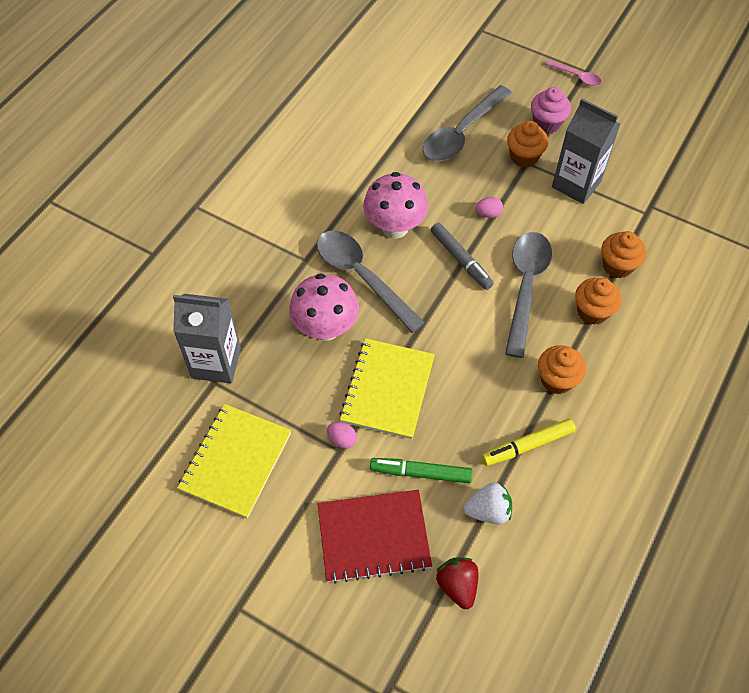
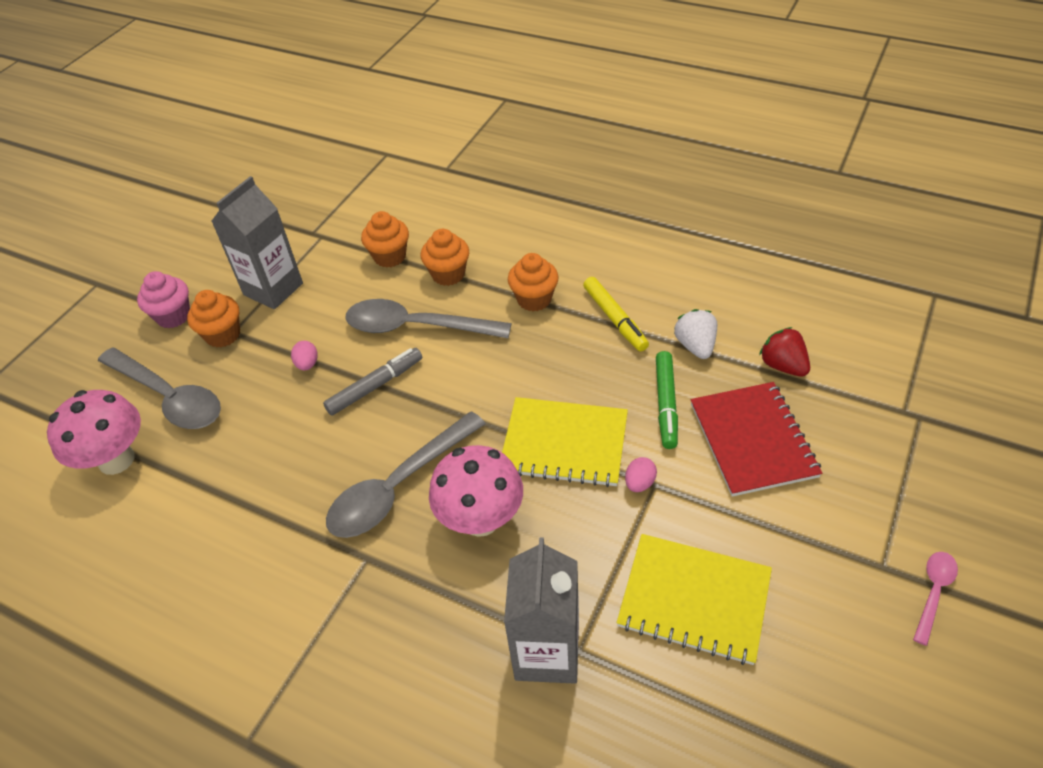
camera: 90 degrees left, 10 degrees down
(395, 227) = (319, 457): pink mushroom -> pink mushroom (116, 459)
(457, 585) = (782, 365): red strawberry -> red strawberry turned 75 degrees clockwise
(577, 77) = (104, 291): pink spoon -> pink spoon (933, 592)

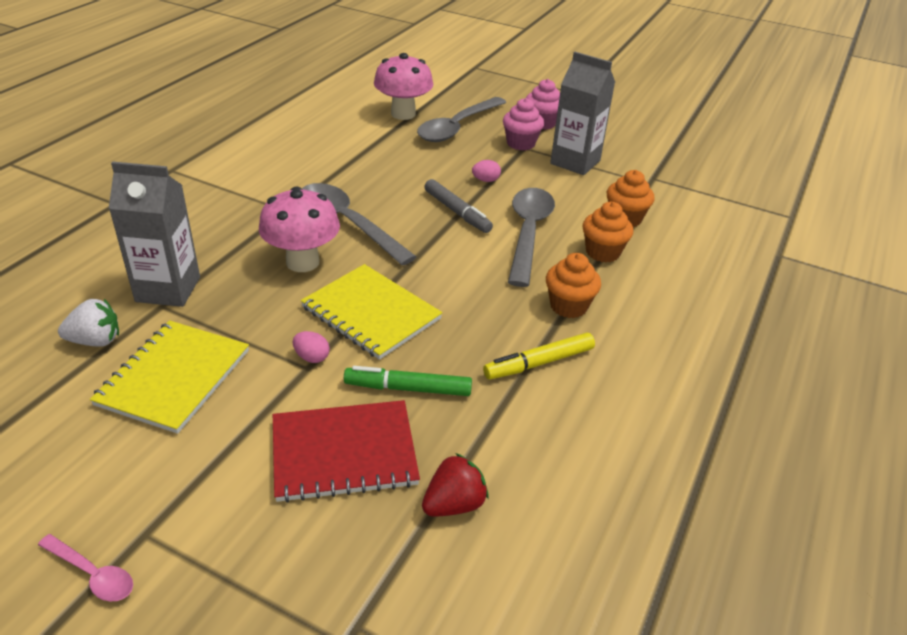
camera: 85 degrees right, 10 degrees down
(223, 335) = (521, 143): orange cupcake -> pink cupcake
(564, 443) = (371, 313): yellow notebook -> yellow notebook turned 60 degrees counterclockwise
(695, 346) = (493, 425): white strawberry -> white strawberry (96, 341)

